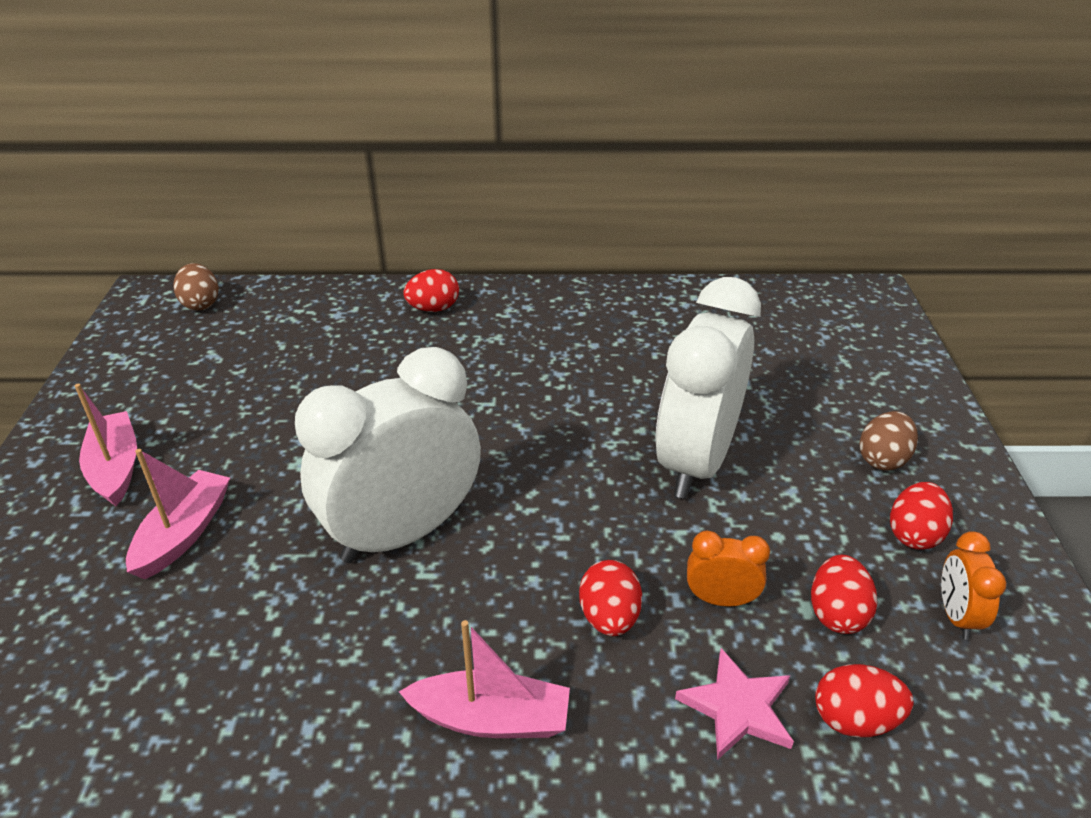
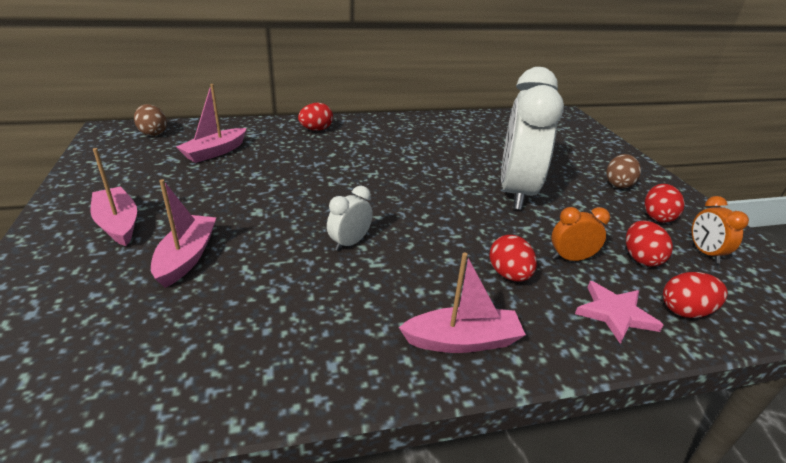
camera: 15 degrees left, 5 degrees down
(273, 346) = (215, 152): none -> pink boat
(402, 533) = (349, 243): white clock -> white clock, size x0.42

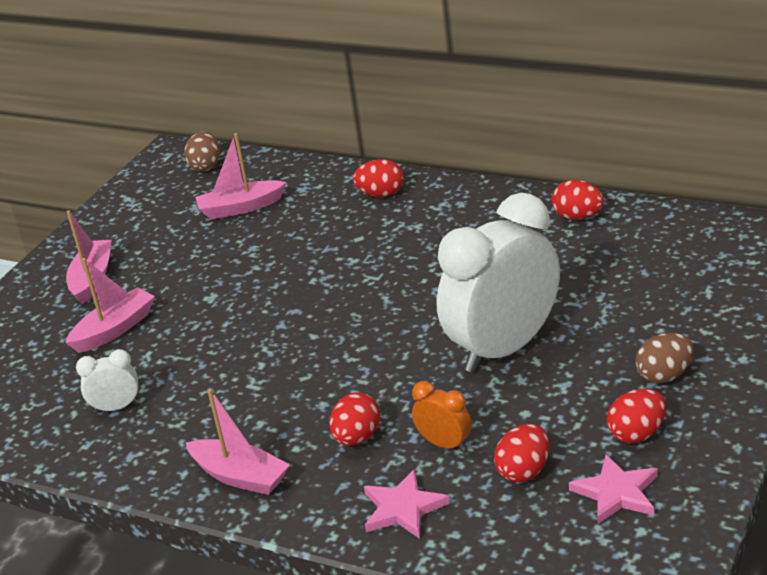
camera: 45 degrees right, 0 degrees up
(349, 243) = (253, 357): white clock -> white clock (116, 407)
(685, 311) = (478, 534): red egg -> red egg (578, 217)
(705, 253) = (616, 493): orange clock -> pink star

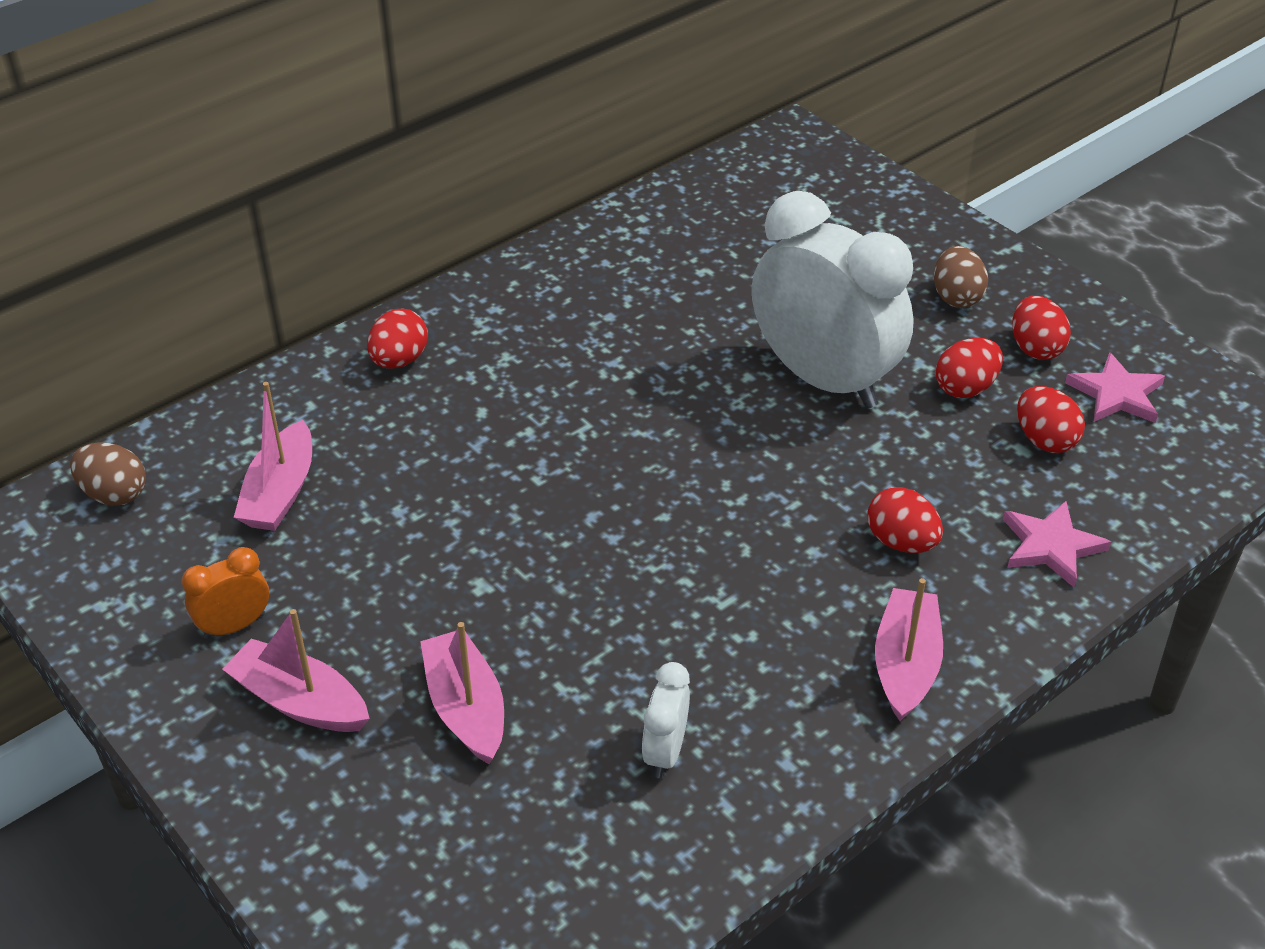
camera: 70 degrees left, 10 degrees up
(240, 476) = (905, 664): pink boat -> pink boat turned 45 degrees counterclockwise
(445, 444) = (961, 479): orange clock -> orange clock (234, 626)
(504, 349) = (823, 379): white clock -> white clock turned 150 degrees clockwise
(578, 217) = (619, 241): red egg -> red egg (965, 388)

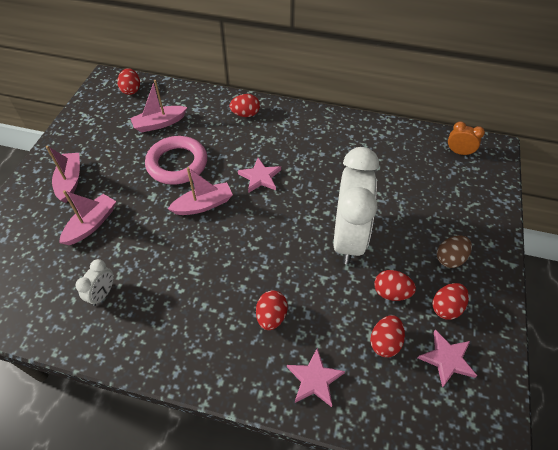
camera: 55 degrees right, 10 degrees up
(114, 494) = (131, 90): brown egg -> red egg
(234, 626) = (93, 147): orange clock -> orange clock (459, 152)
(430, 513) = (177, 163): none -> pink ring
(586, 416) = (260, 177): none -> pink star
(665, 752) = (103, 294): white clock -> white clock turned 135 degrees clockwise
(905, 664) = (199, 354): pink boat -> pink boat (203, 205)

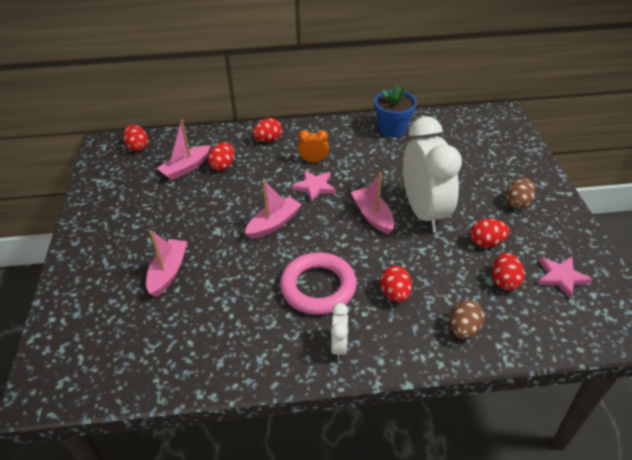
camera: 20 degrees left, 10 degrees down
(70, 181) = (120, 241): pink boat -> pink boat (372, 216)
(103, 294) = (219, 327): white clock -> white clock (339, 346)
(177, 163) = (226, 197): pink ring -> pink ring (318, 287)
(314, 379) = (463, 329): pink star -> brown egg
(368, 135) = (392, 129): none -> blue flower pot
(446, 307) = (537, 240): red egg -> red egg (223, 166)
(459, 152) = (476, 123): orange clock -> orange clock (313, 161)

